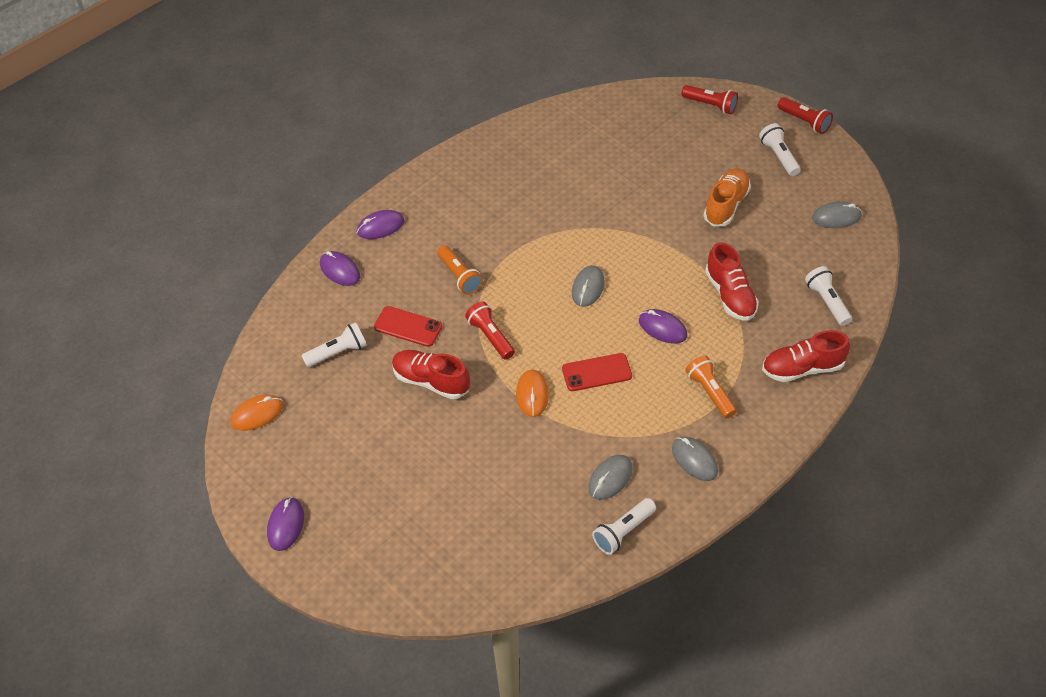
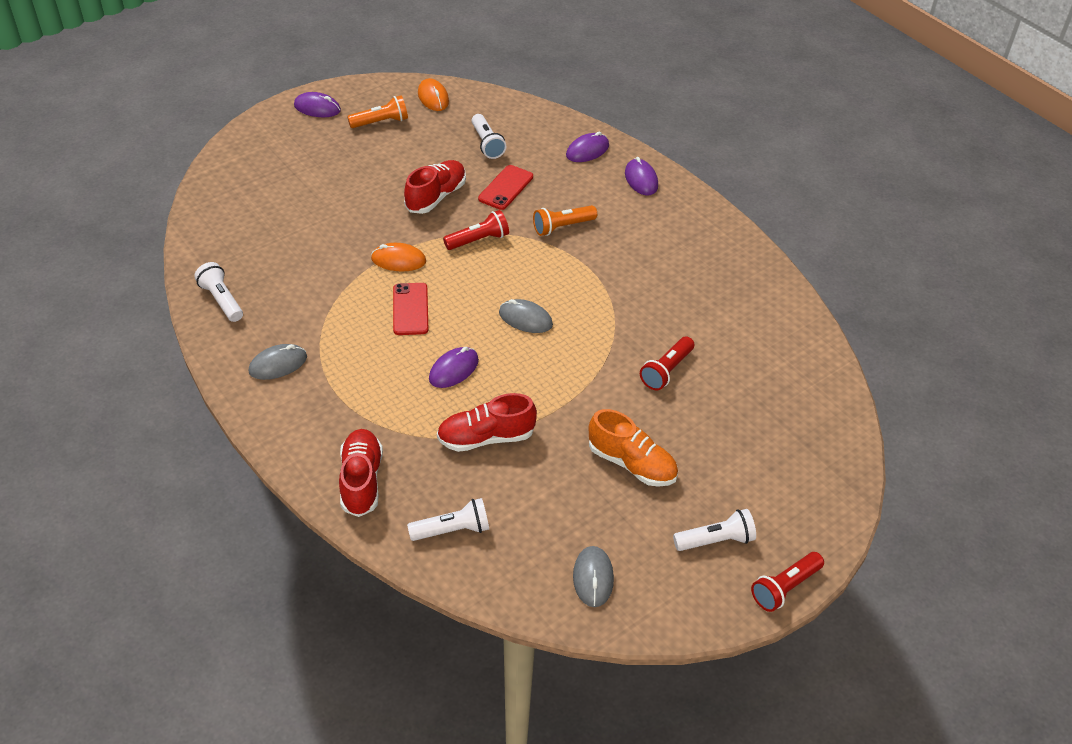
camera: 95 degrees right, 5 degrees down
(610, 478) = (282, 300): grey mouse -> none
(710, 105) = (822, 485): red flashlight -> red flashlight (666, 371)
(710, 392) = (356, 393): orange flashlight -> orange flashlight (381, 122)

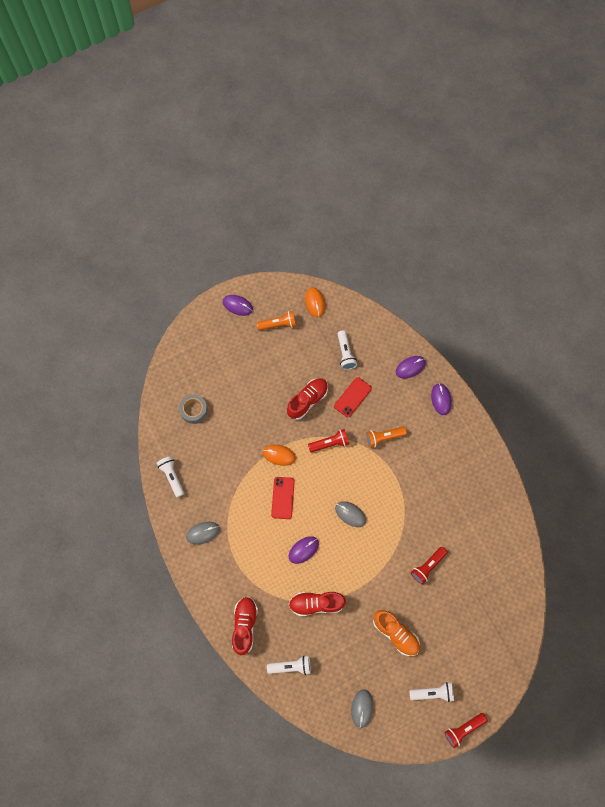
camera: 10 degrees right, 25 degrees up
(255, 221) = (194, 410): none -> grey tape

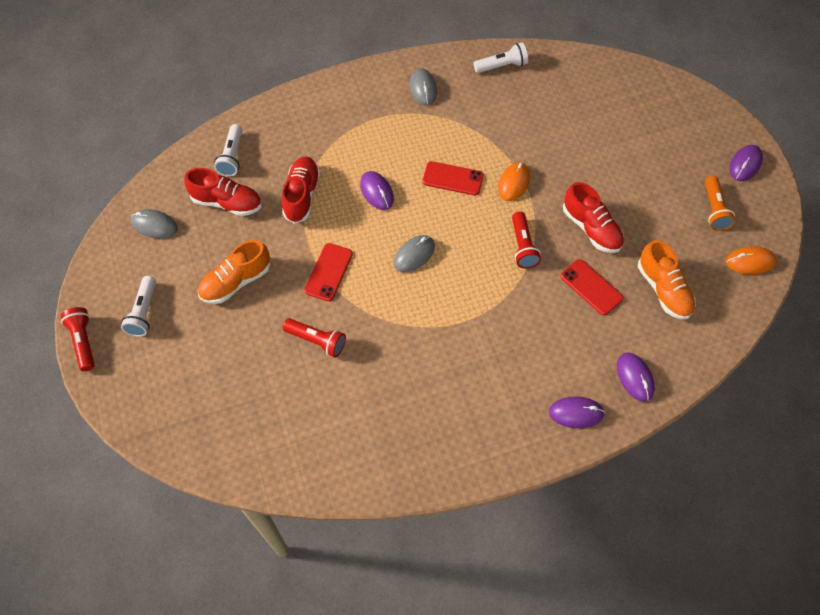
camera: 100 degrees right, 10 degrees down
(194, 410) = (589, 97): grey tape -> none
(244, 625) = (296, 116): red shoe -> red shoe (227, 202)
(345, 353) = (663, 289): white flashlight -> orange shoe
(375, 570) = (328, 272): none -> red phone
(384, 437) = (522, 318): orange flashlight -> none
(428, 566) = (317, 341): red flashlight -> red flashlight turned 150 degrees clockwise

